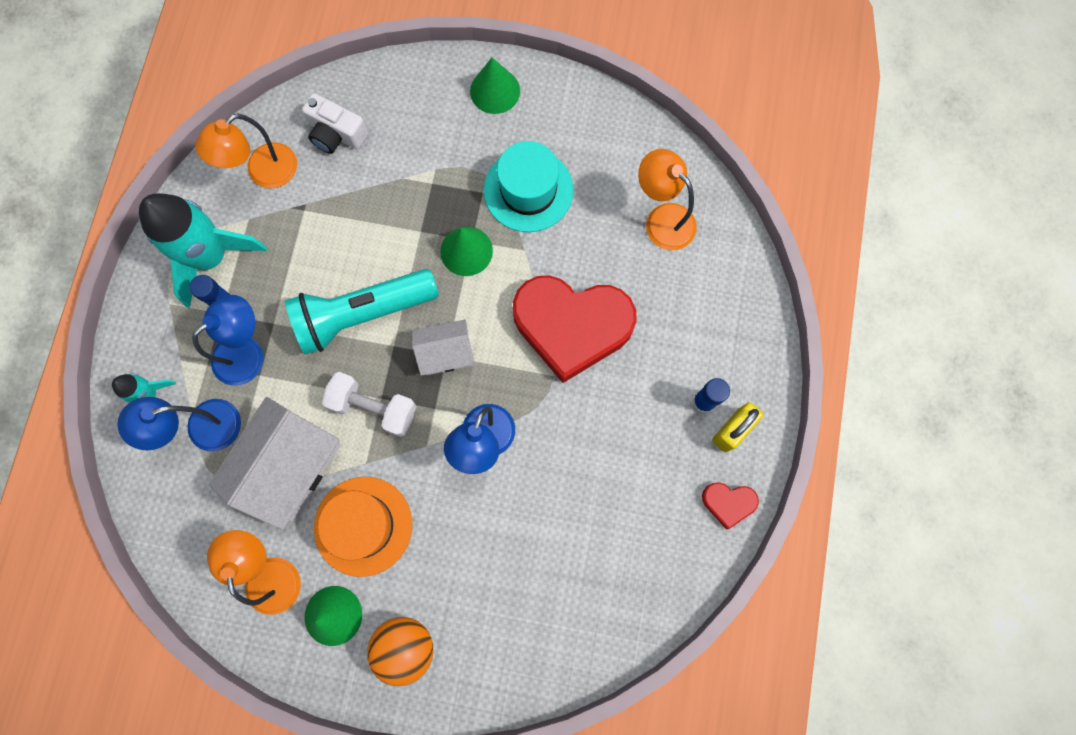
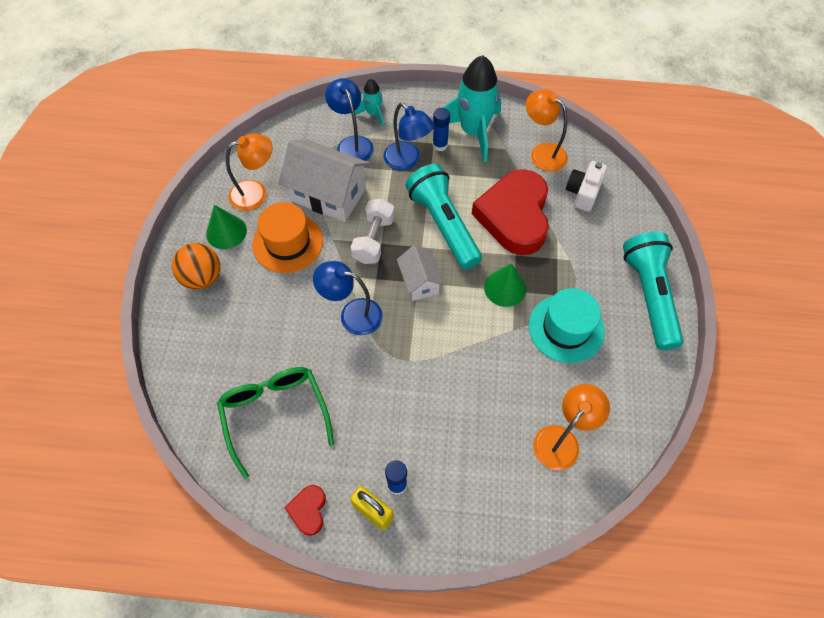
camera: 85 degrees right, 15 degrees down
(495, 91) = (649, 296): green cone -> turquoise flashlight
(572, 326) = (452, 371): red heart -> red heart (514, 216)
(610, 542) = (275, 414): none -> green glasses

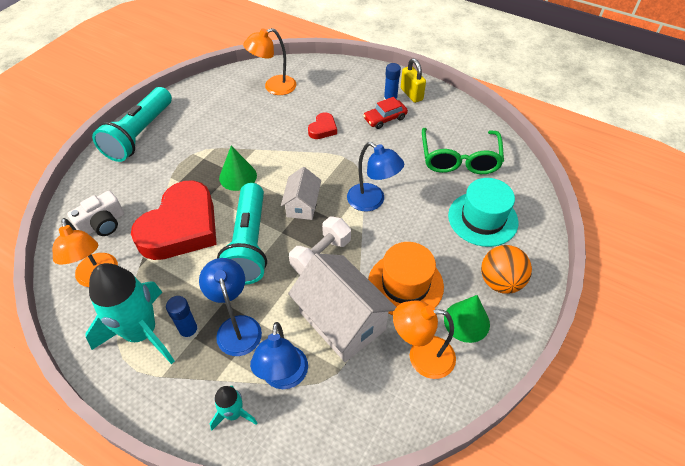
camera: 155 degrees left, 10 degrees down
(308, 510) = (452, 106): red heart -> red heart (323, 129)
(389, 445) = (385, 118): none -> red car
(566, 328) = (217, 137): turquoise hat -> turquoise hat (482, 219)

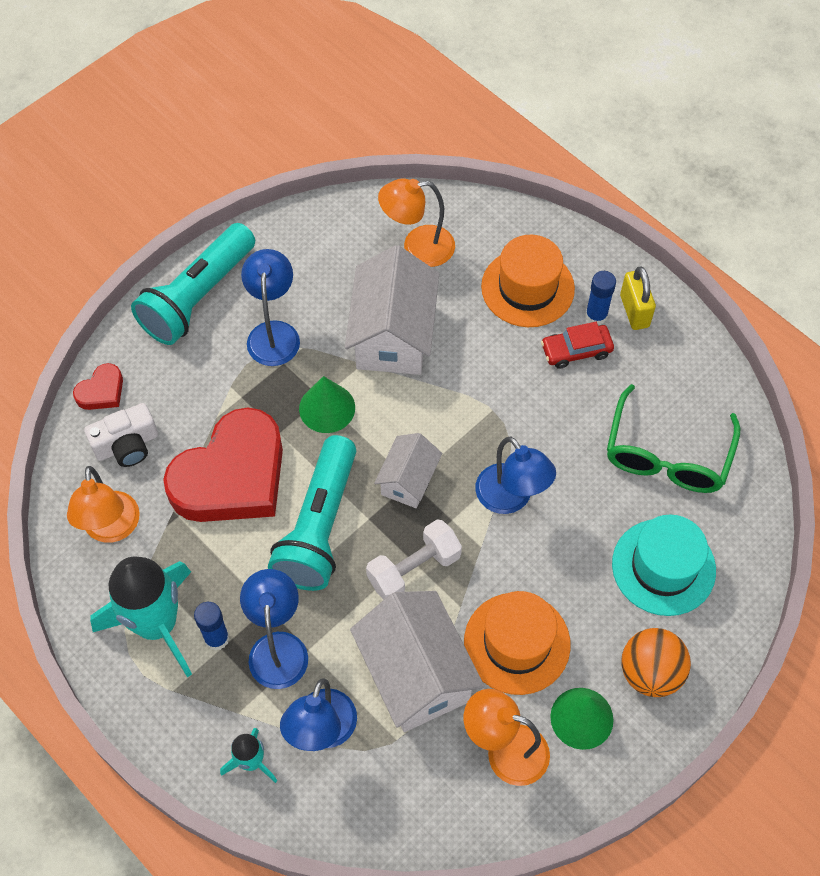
camera: 15 degrees right, 10 degrees up
(193, 144) = (274, 333): none -> blue lamp
(270, 131) = (393, 335): none -> white house
(323, 129) = (474, 348): red heart -> red heart (101, 391)
(345, 94) = (527, 288): none -> orange hat

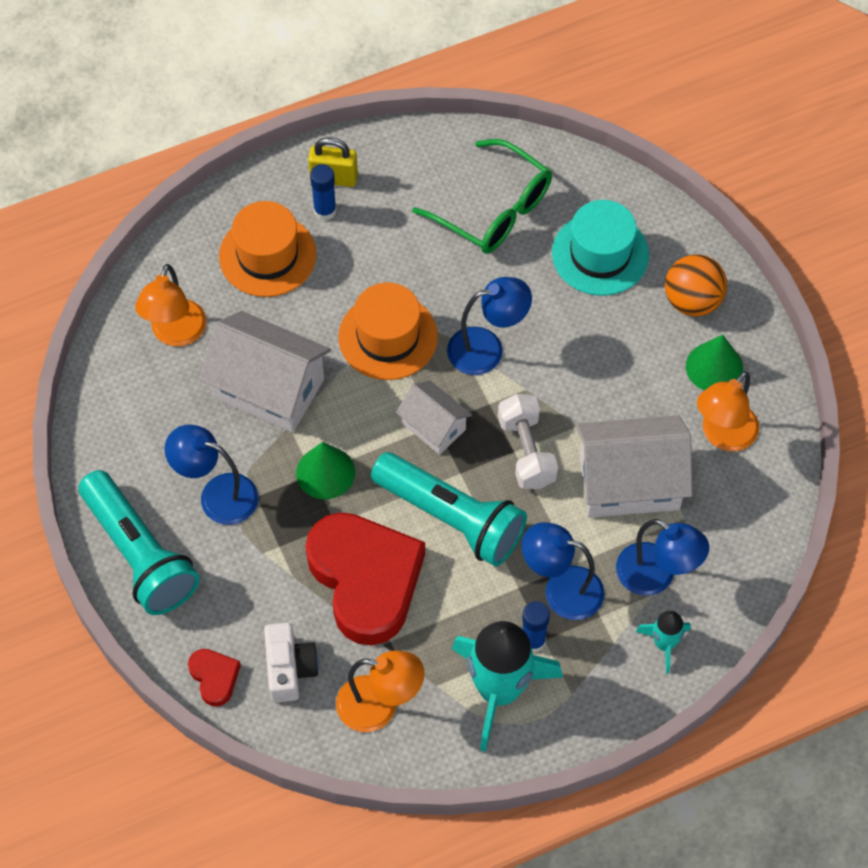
camera: 70 degrees left, 0 degrees up
(517, 643) = (629, 392): orange hat -> orange hat (388, 337)
(576, 350) = (355, 240): red car -> none

